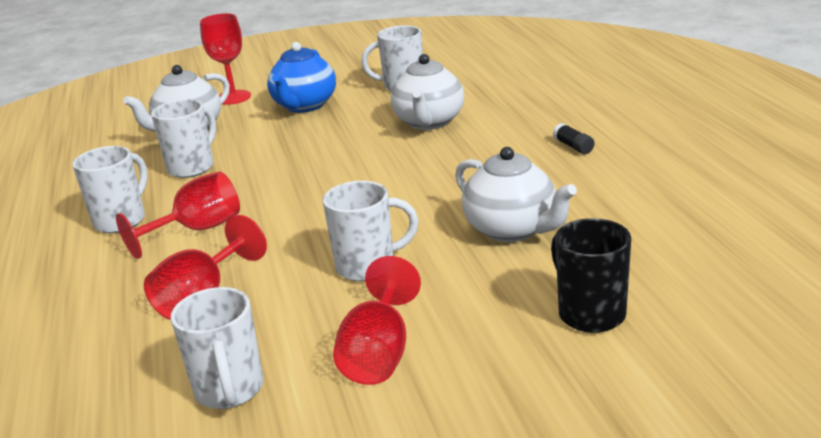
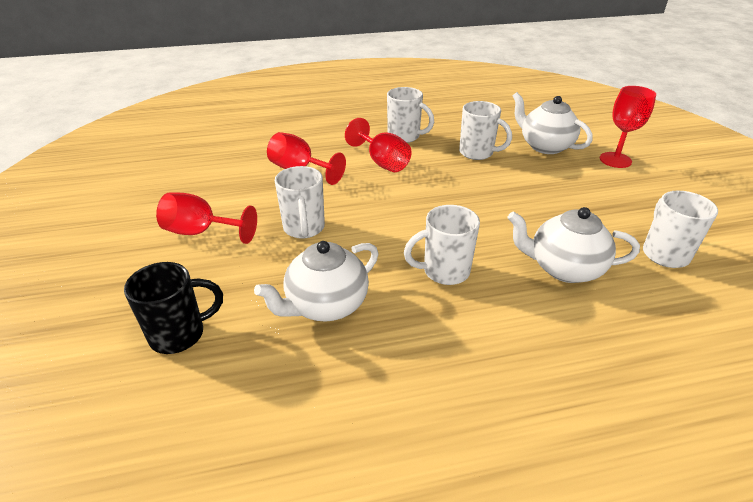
camera: 90 degrees right, 10 degrees up
(229, 390) = (204, 184): white mug -> white mug (444, 271)
(304, 106) = (600, 195): blue teapot -> none
(573, 146) = (495, 376): black glue stick -> none

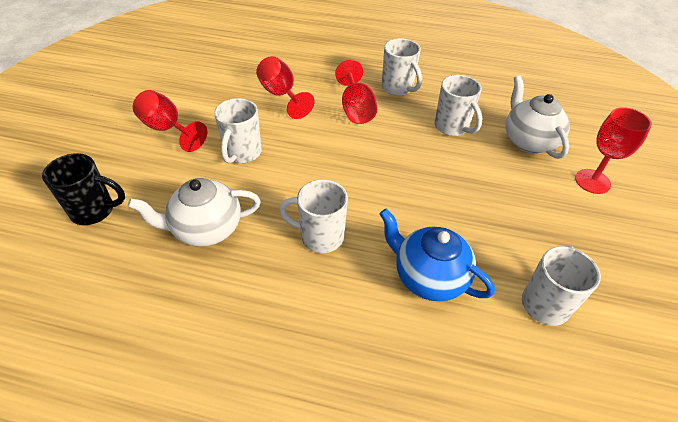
camera: 25 degrees right, 10 degrees up
(563, 268) = (428, 277): white teapot -> blue teapot

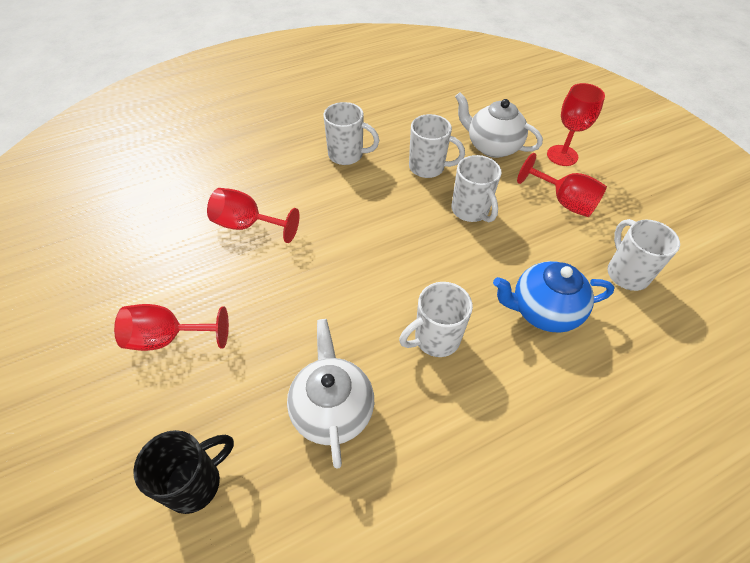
camera: 40 degrees left, 5 degrees up
(206, 229) = (332, 409): white teapot -> white teapot turned 135 degrees clockwise
(242, 153) = (279, 310): white mug -> white mug (471, 211)
(356, 109) = (333, 198): red goblet -> red goblet (564, 202)

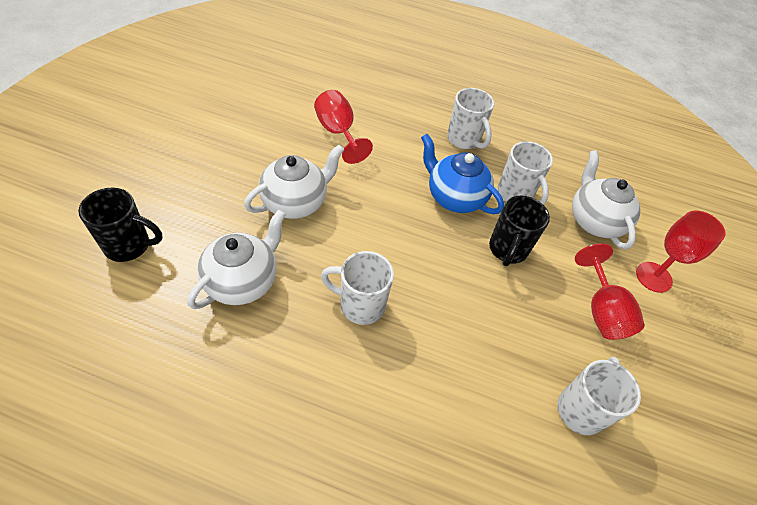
camera: 40 degrees right, 0 degrees up
(168, 338) = (213, 159): red goblet -> none
(289, 309) = (295, 202): none -> white teapot
(471, 211) = (507, 250): white mug -> black mug
(543, 311) = (466, 364): blue teapot -> blue teapot (454, 197)

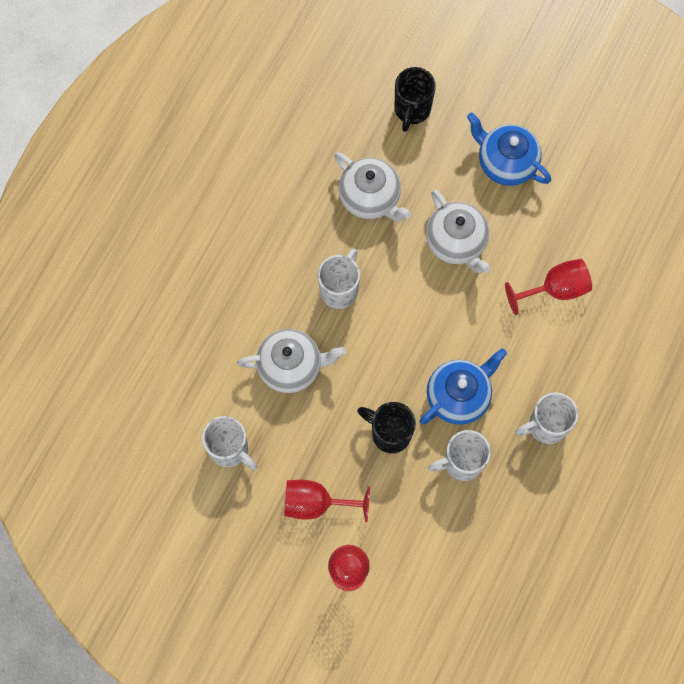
camera: 105 degrees right, 20 degrees up
(205, 166) = (505, 162): none -> blue teapot
(594, 221) = (422, 538): white teapot -> white teapot (291, 366)

